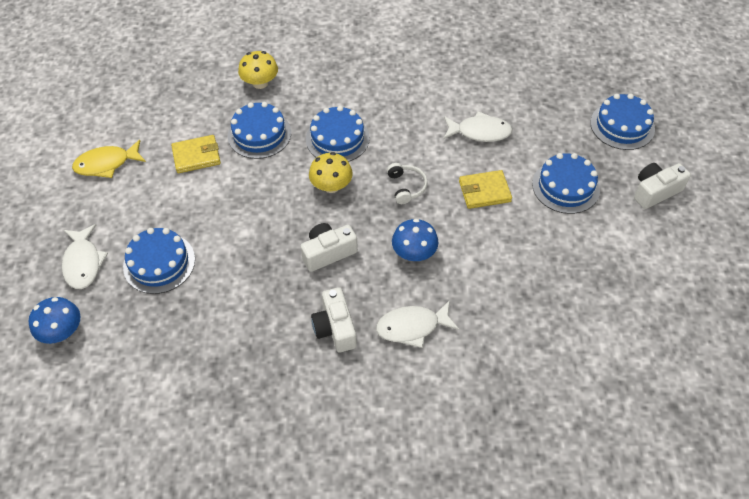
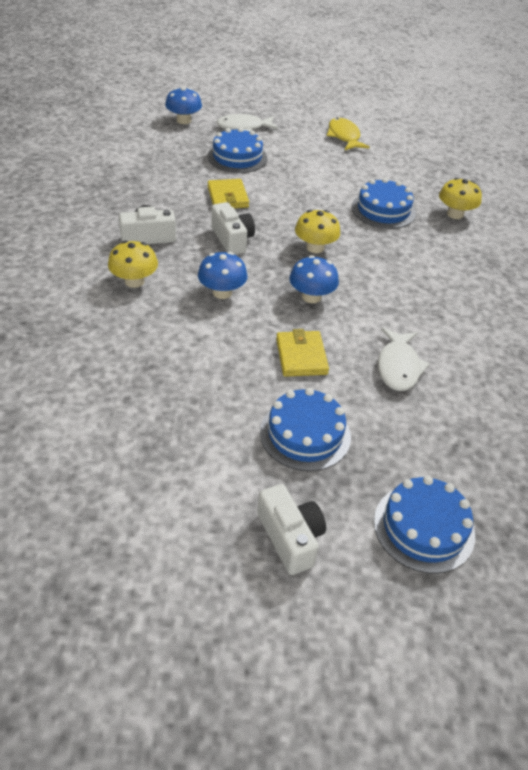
camera: 90 degrees right, 10 degrees down
(196, 156) = (354, 176): yellow wallet -> yellow wallet (227, 197)
(337, 138) = (380, 256): blue cake -> none
(406, 187) = (311, 297): white headphones -> blue mushroom
(412, 327) = (134, 281): white fish -> yellow mushroom

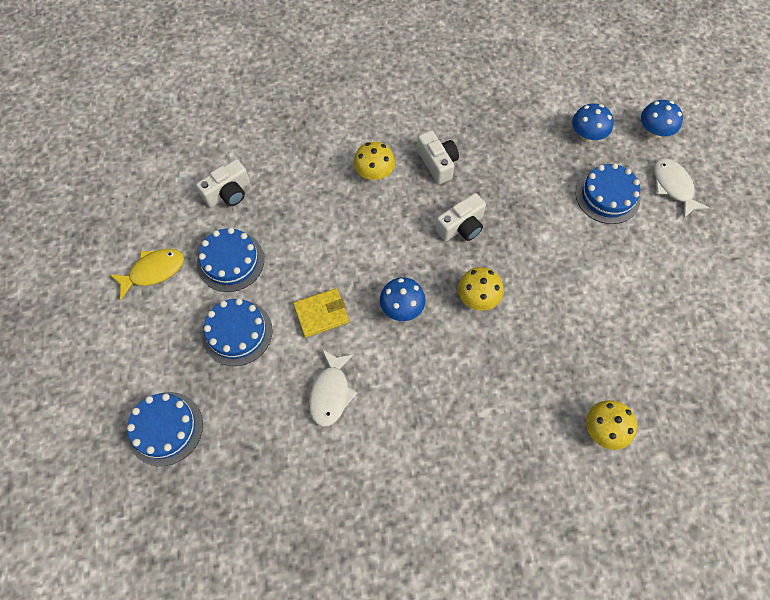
camera: 80 degrees right, 20 degrees up
(222, 292) = (383, 237): blue mushroom -> blue mushroom (587, 135)
(227, 197) = (529, 206): yellow wallet -> none
(290, 537) = (143, 340): white camera -> white camera (228, 193)
(344, 136) = (715, 289): yellow fish -> yellow fish (153, 271)
(383, 210) = (575, 352): blue cake -> blue cake (230, 261)
(398, 367) = (331, 393): white fish -> white fish turned 75 degrees counterclockwise

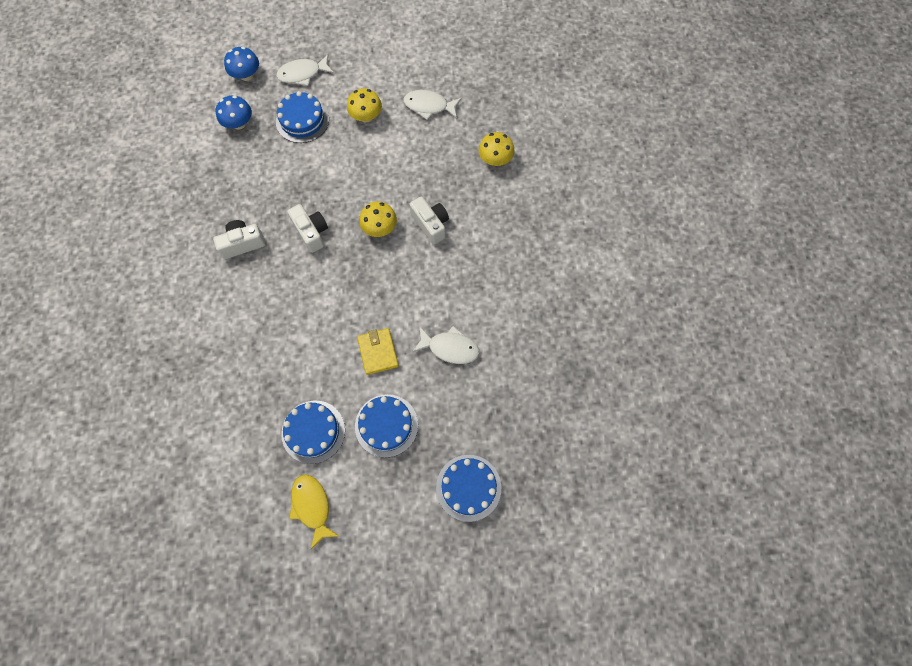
camera: 85 degrees left, 5 degrees up
(228, 193) = (236, 434): white camera -> white camera (431, 224)
(374, 173) = (241, 298): yellow mushroom -> yellow mushroom (366, 116)
(402, 307) = (381, 286): blue mushroom -> none
(666, 336) = (429, 106): none -> white fish

